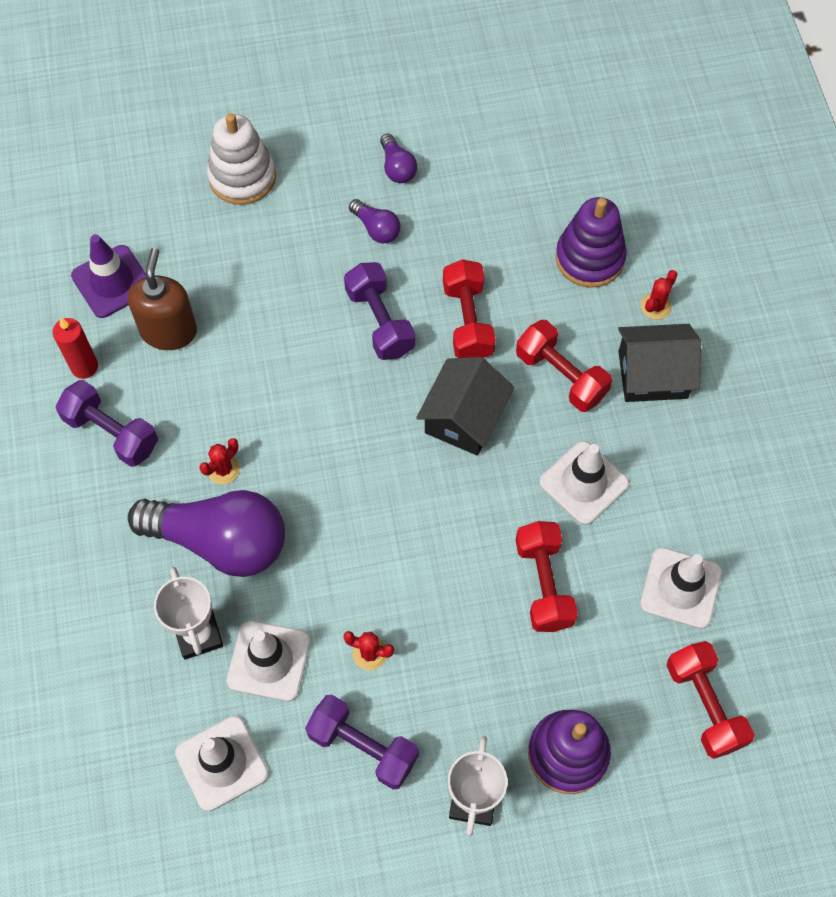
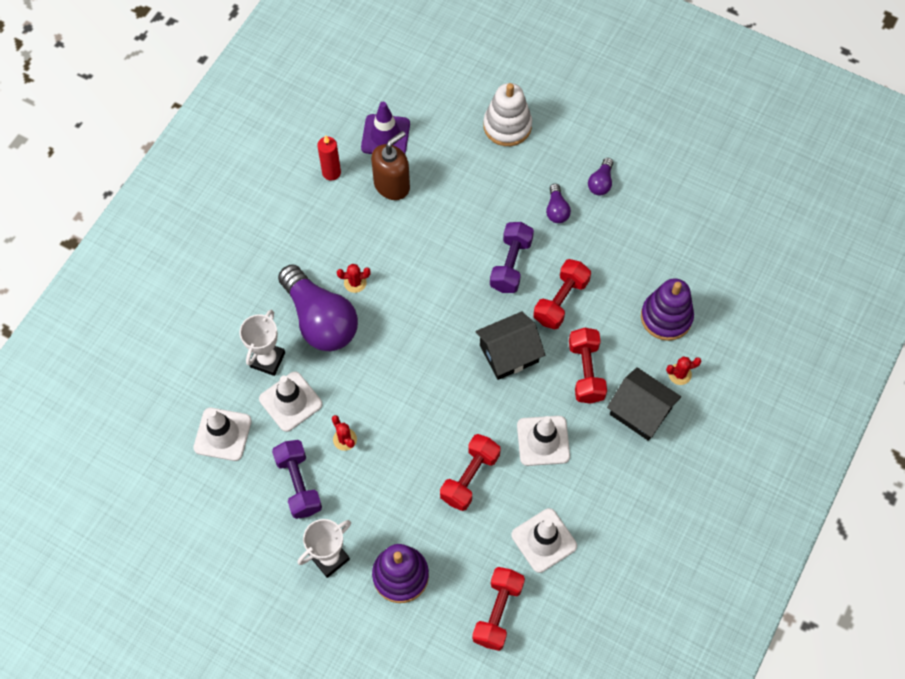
camera: 40 degrees right, 0 degrees up
(111, 432) = (315, 219): purple dumbbell -> none

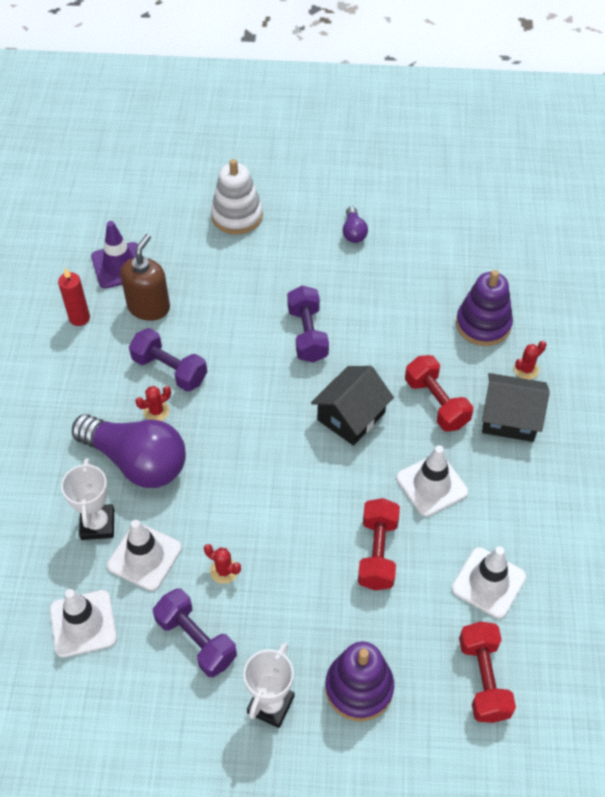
camera: 25 degrees left, 10 degrees down
(382, 250) = (169, 370): none -> purple dumbbell
(556, 210) = (325, 270): purple light bulb -> none
(561, 301) = (375, 348): red dumbbell -> none

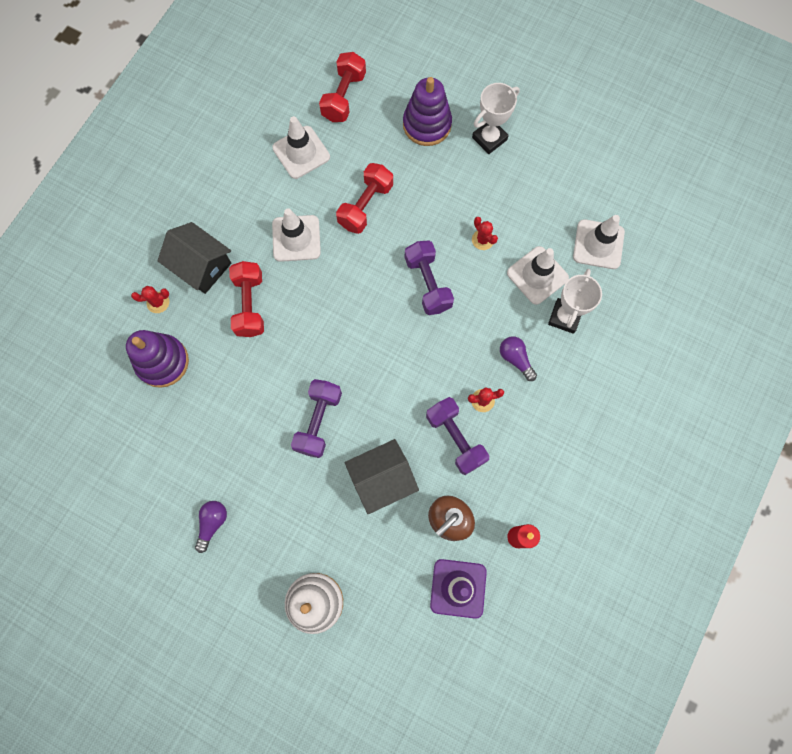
camera: 155 degrees left, 20 degrees up
(137, 461) = (515, 359): purple light bulb -> purple light bulb, size x0.44
(196, 640) = (522, 200): purple dumbbell -> purple dumbbell (428, 283)
(351, 416) = (324, 323): black house -> black house (382, 479)

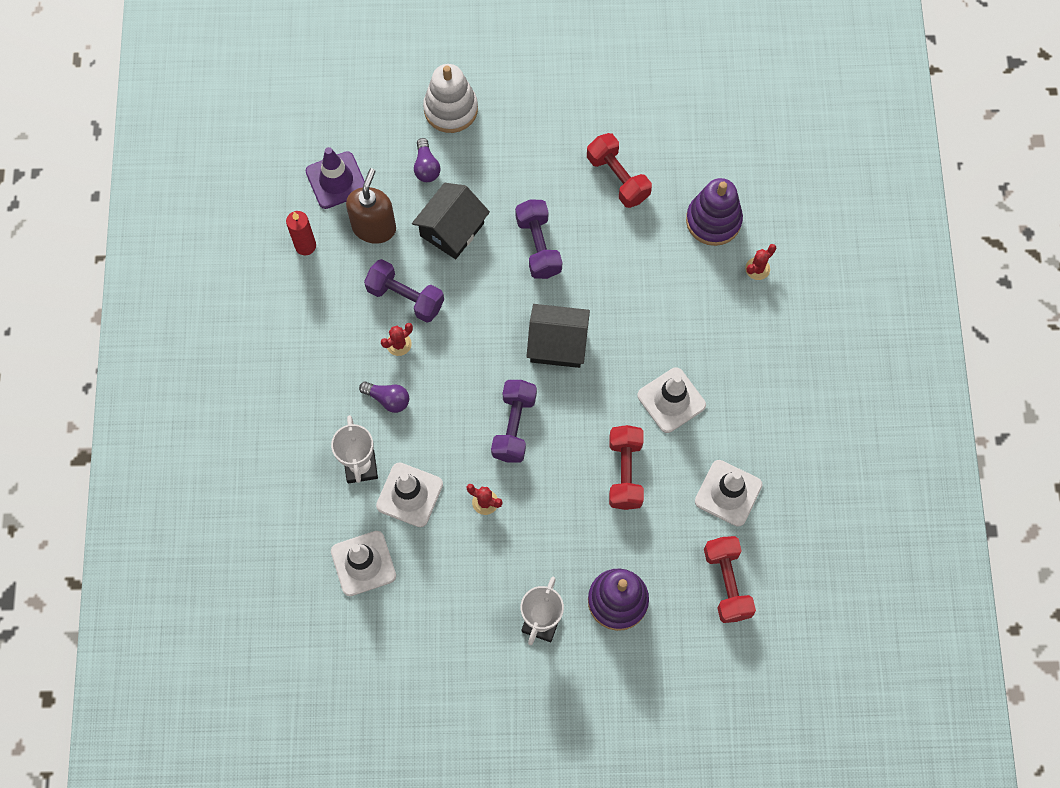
camera: 150 degrees right, 5 degrees down
(201, 266) = (743, 323): black house -> black house (557, 344)
(212, 523) = (575, 120): purple light bulb -> purple light bulb (426, 167)
(250, 305) = (671, 313): red dumbbell -> red dumbbell (617, 178)
(428, 283) = (514, 426): purple dumbbell -> purple dumbbell turned 60 degrees clockwise

